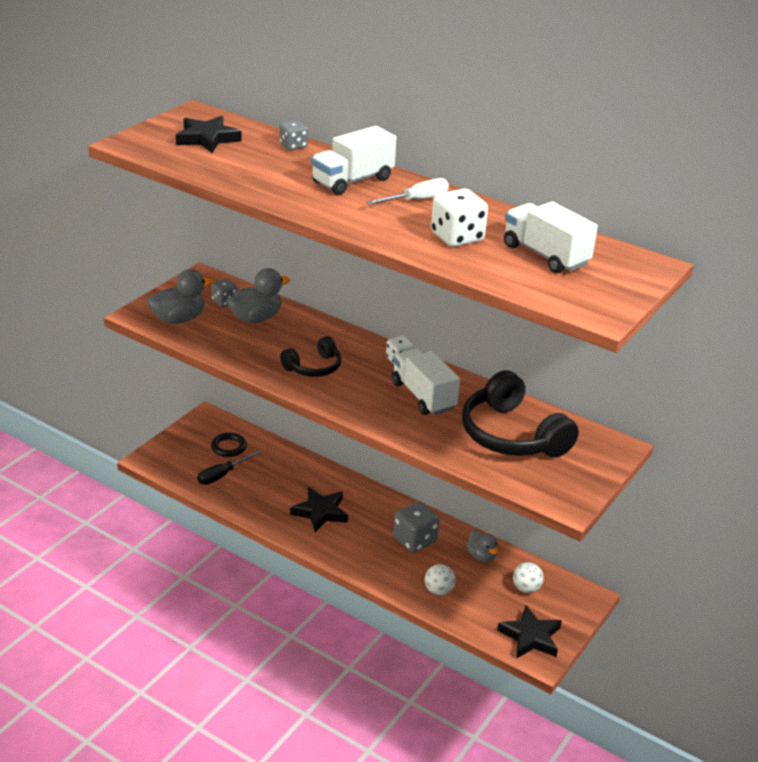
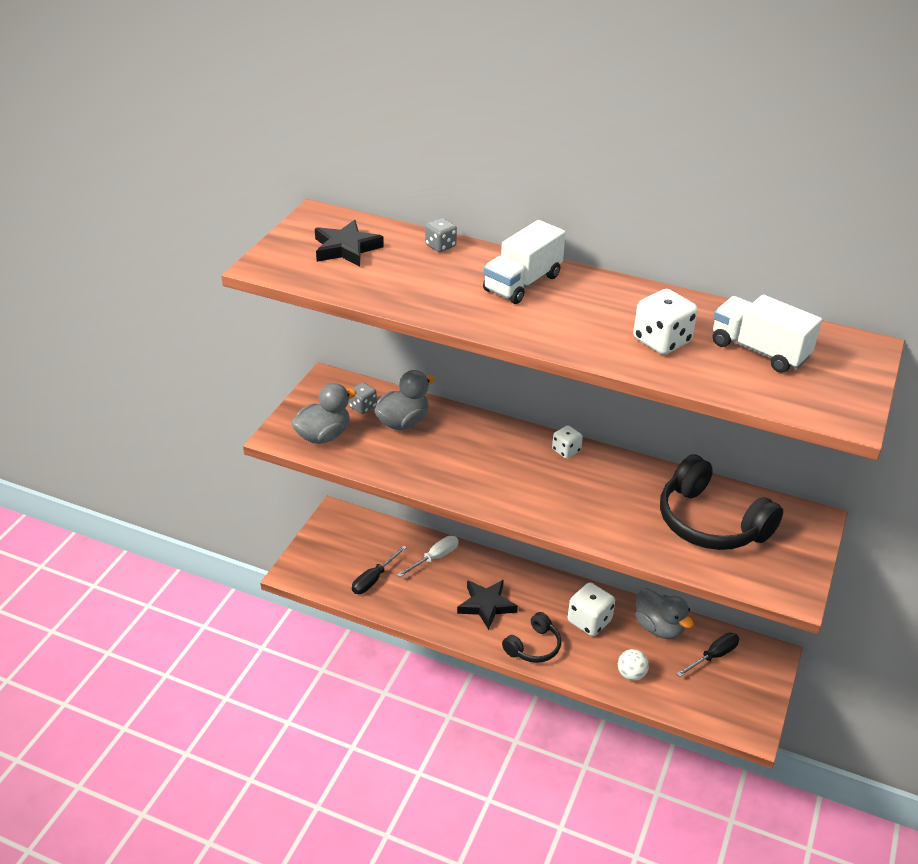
camera: 10 degrees left, 5 degrees up
(229, 447) = (369, 545): black ring -> none
(314, 367) = (484, 473): black headphones -> black headphones (534, 647)
(415, 540) = (589, 621): grey dice -> white dice
(417, 200) = (599, 299): white screwdriver -> white screwdriver (435, 558)
(423, 396) = (606, 490): white truck -> none
(481, 556) = (659, 627): grey duck -> grey duck, size x1.57
(526, 588) = (713, 656): white ball -> black screwdriver
(531, 637) = (736, 710): black star -> none

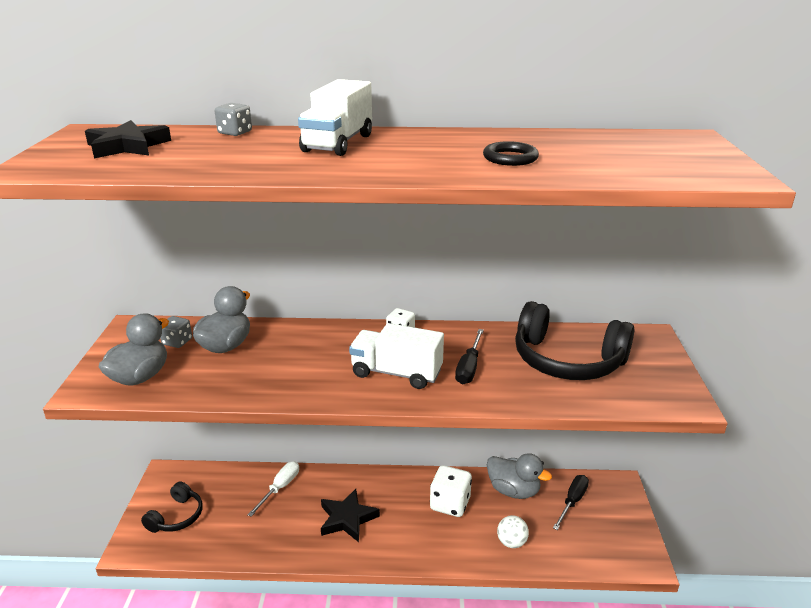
camera: 20 degrees left, 10 degrees down
(373, 579) = (223, 527): black screwdriver -> black screwdriver (469, 367)
(534, 647) = (409, 545): black headphones -> black headphones (177, 516)
(661, 341) = (510, 158): white dice -> black ring
(759, 351) = (606, 151): white truck -> white truck (396, 373)

